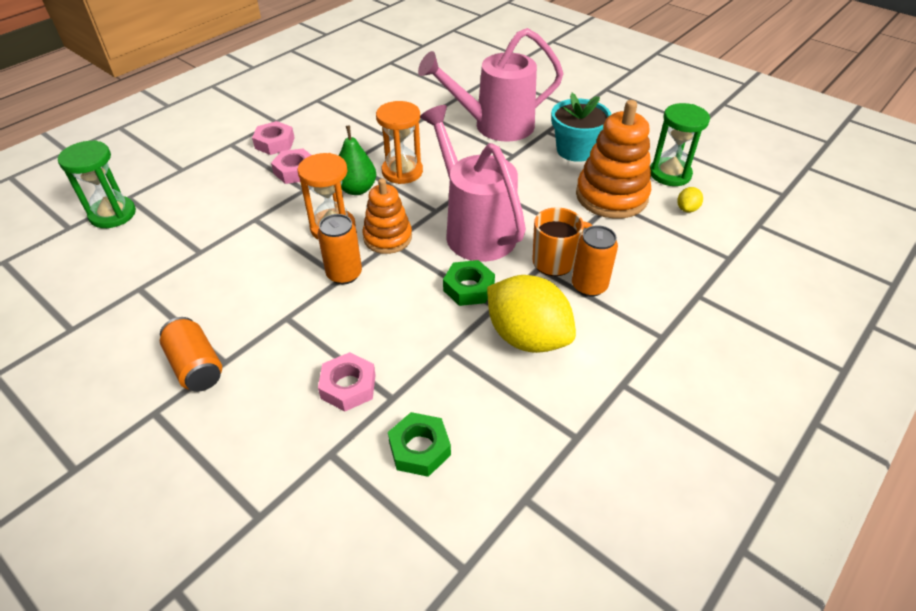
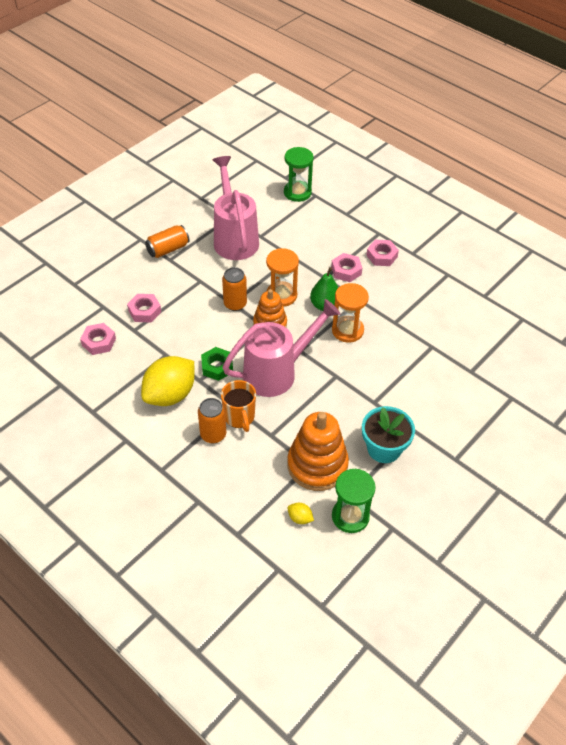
camera: 90 degrees right, 5 degrees up
(419, 448) = (99, 342): green nut -> pink nut
(495, 126) = (418, 393): pink watering can -> pink watering can (234, 238)

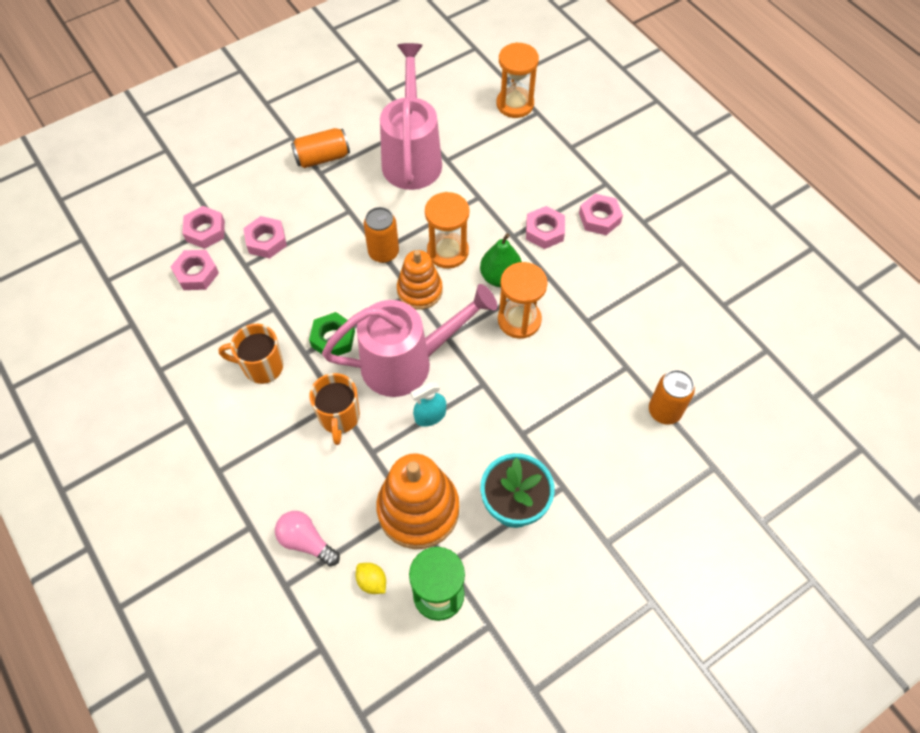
camera: 15 degrees right, 10 degrees up
(95, 312) = (205, 231): none -> pink nut
(170, 395) = (262, 367): yellow lemon -> orange mug
(213, 434) = (298, 435): orange can -> orange can (664, 411)
(243, 502) = (306, 542): none -> pink light bulb
(297, 192) = (515, 104): green hourglass -> orange hourglass
(305, 403) = (430, 416): none -> turquoise spray bottle

